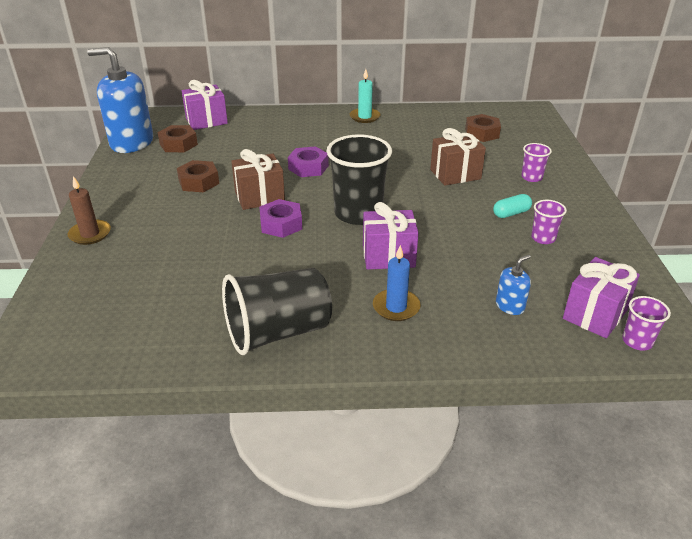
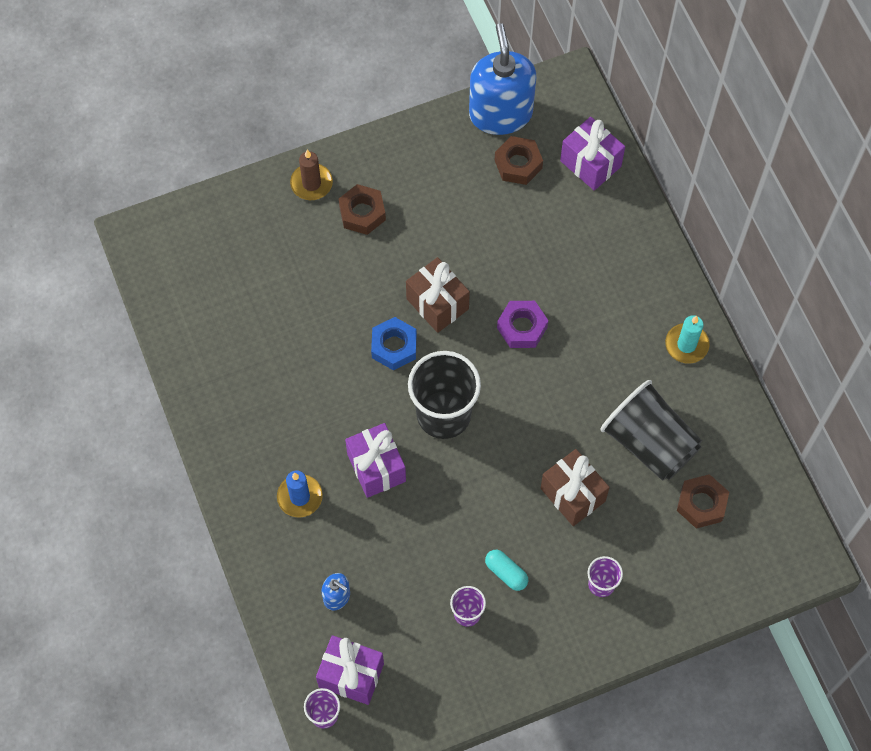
camera: 70 degrees right, 30 degrees up
(199, 182) = (443, 229): brown nut -> brown nut (362, 213)
(278, 332) = (233, 411): black cup -> black cup (649, 442)
(281, 224) = (394, 347): purple nut -> blue nut

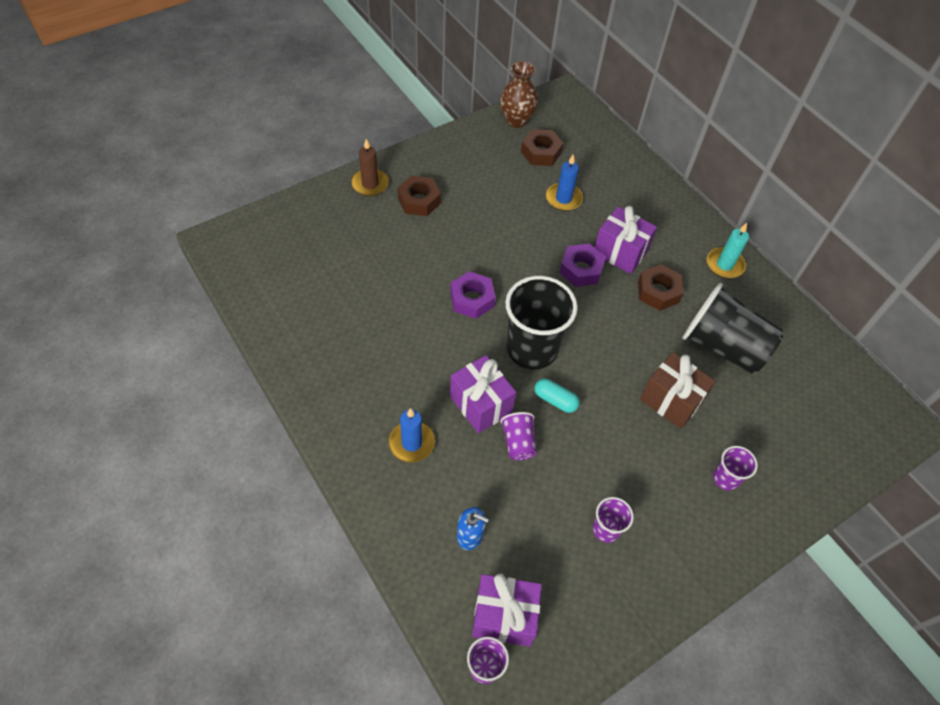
camera: 15 degrees left, 10 degrees down
(394, 347) = (472, 299): blue nut -> purple nut
(404, 513) = (518, 442): none -> purple cup
(437, 304) = (502, 260): brown gift -> none
(500, 113) = (516, 120): blue soap dispenser -> brown vase
(506, 573) = (632, 483): turquoise capsule -> turquoise capsule (555, 400)
(527, 232) = (563, 198): none -> blue candle
(590, 163) = (599, 146): purple gift -> purple gift (620, 252)
(701, 504) = (788, 391): brown nut -> brown nut (658, 292)

